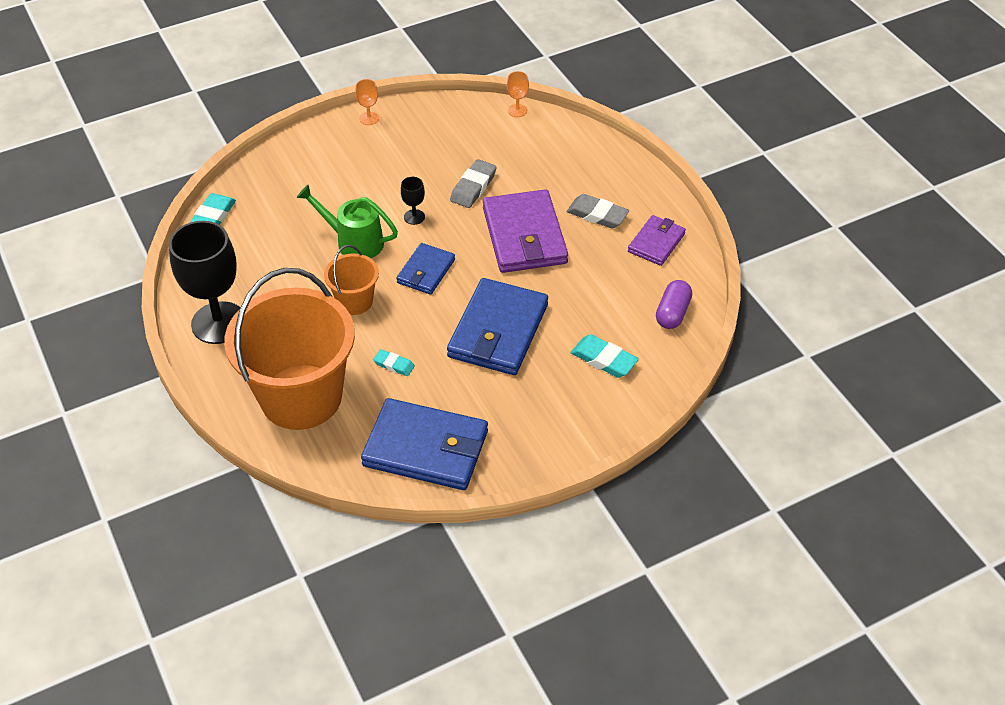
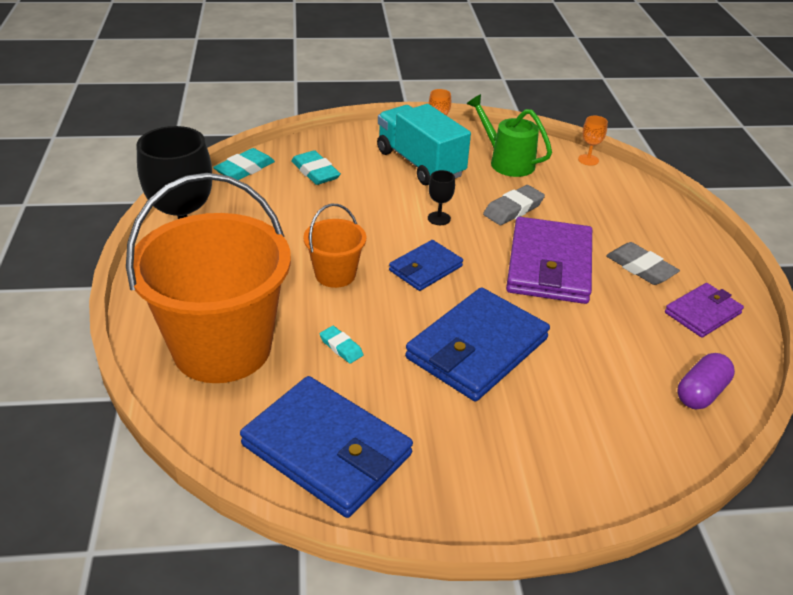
camera: 20 degrees right, 10 degrees down
(354, 242) = (366, 223): green watering can -> green watering can (507, 162)
(370, 161) = (420, 164): none -> turquoise truck
(603, 359) = (593, 418): turquoise eraser -> turquoise eraser (315, 172)

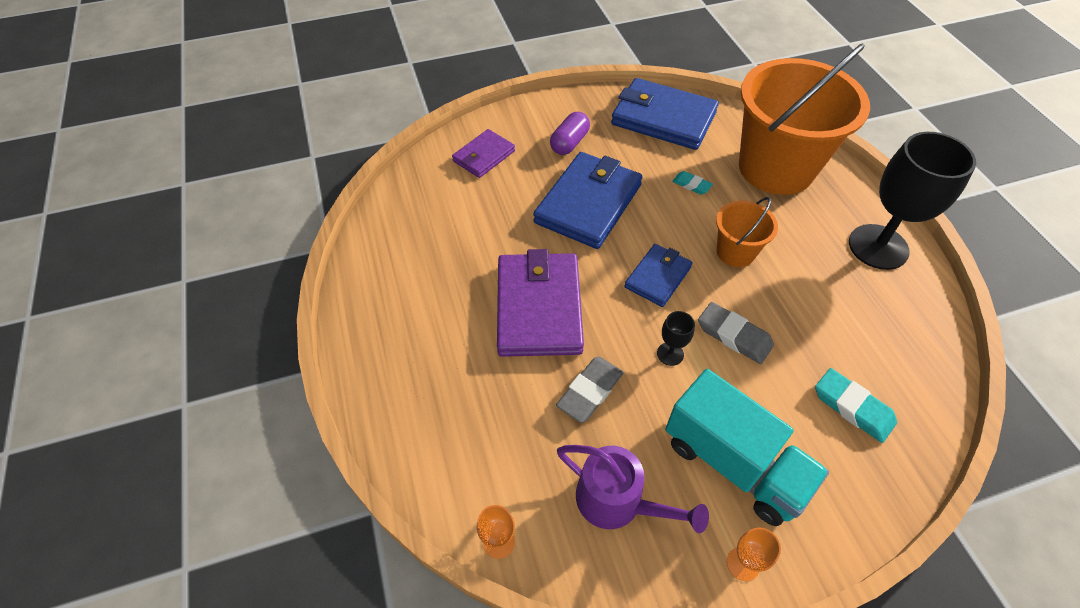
camera: 170 degrees right, 15 degrees up
(244, 169) = (937, 391): turquoise eraser -> none
(507, 162) = (617, 501): green watering can -> purple watering can
(640, 268) = (444, 325): grey eraser -> grey eraser (734, 335)
(701, 393) = (413, 200): purple capsule -> purple capsule (569, 143)
(702, 313) = (392, 278): purple wallet -> purple wallet (484, 156)

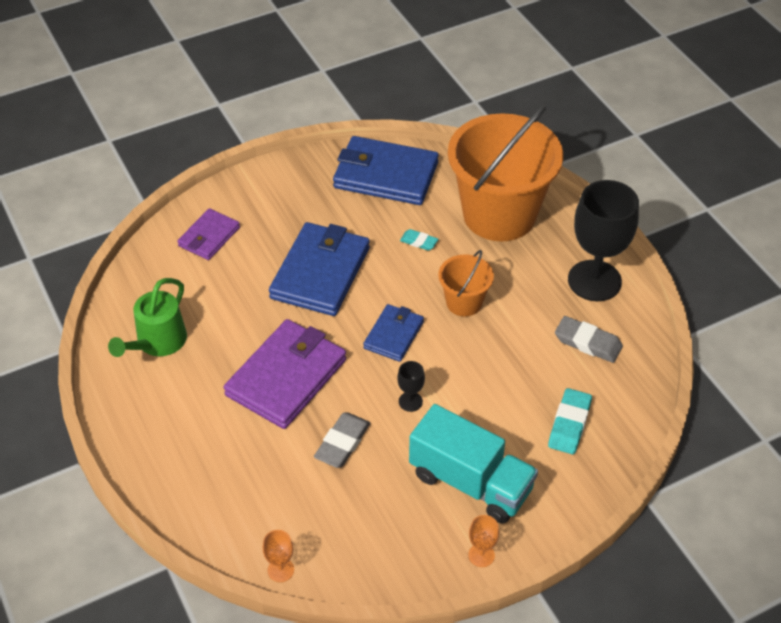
camera: 10 degrees left, 5 degrees down
(413, 253) = (158, 342): none -> green watering can
(538, 307) = (286, 377): purple wallet -> purple wallet turned 45 degrees clockwise
(569, 143) = (294, 212): purple capsule -> none
(617, 501) = (375, 525): purple watering can -> none
(734, 335) = (466, 378): grey eraser -> grey eraser (588, 342)
(852, 407) = (569, 424): turquoise eraser -> turquoise eraser turned 75 degrees clockwise

